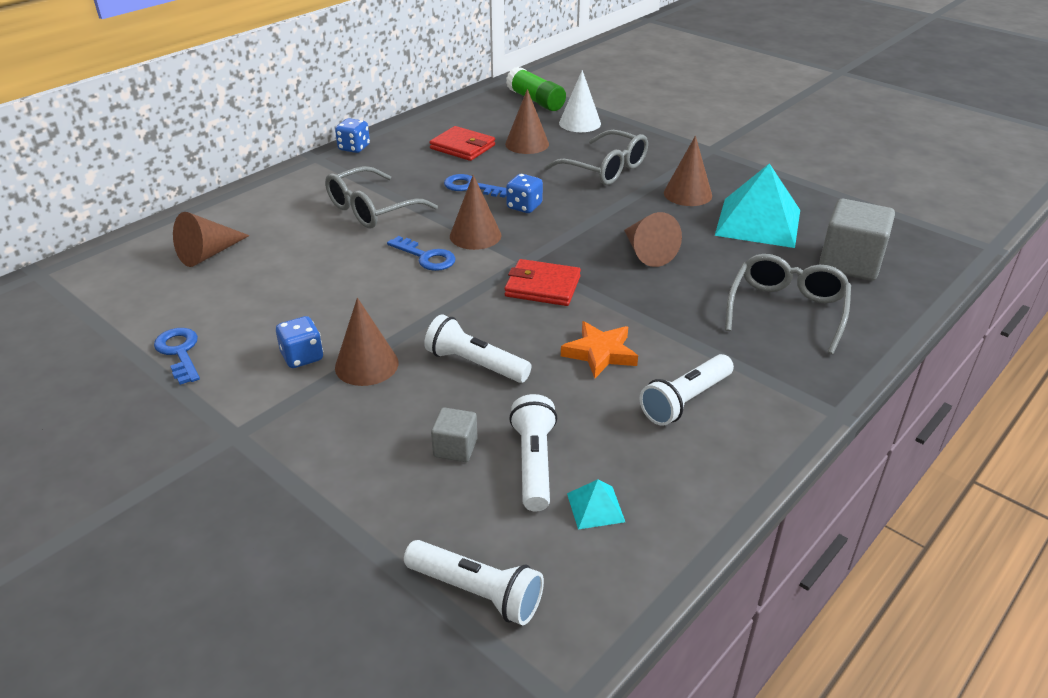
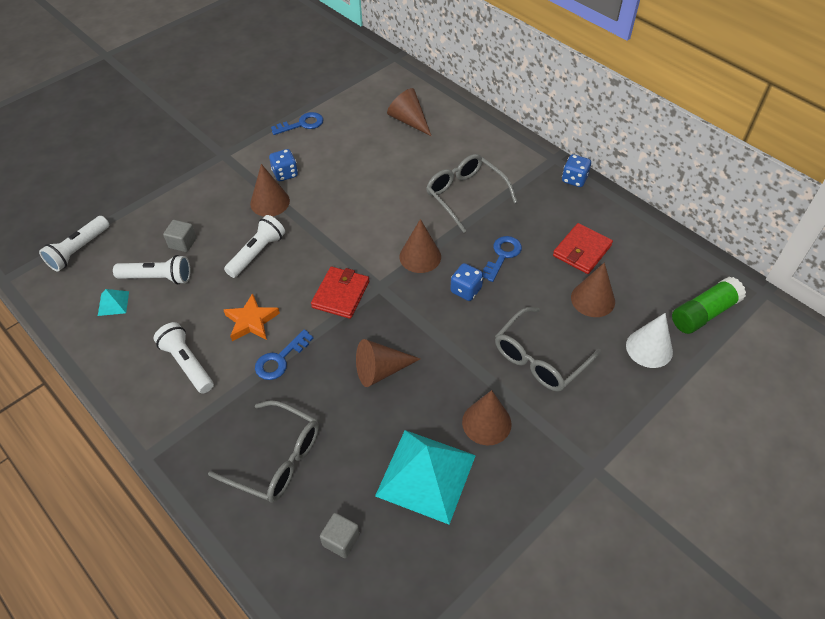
camera: 95 degrees right, 15 degrees up
(426, 257) = (391, 228): blue key -> blue key (280, 359)
(850, 263) = (341, 540): grey cube -> grey cube, size x0.52

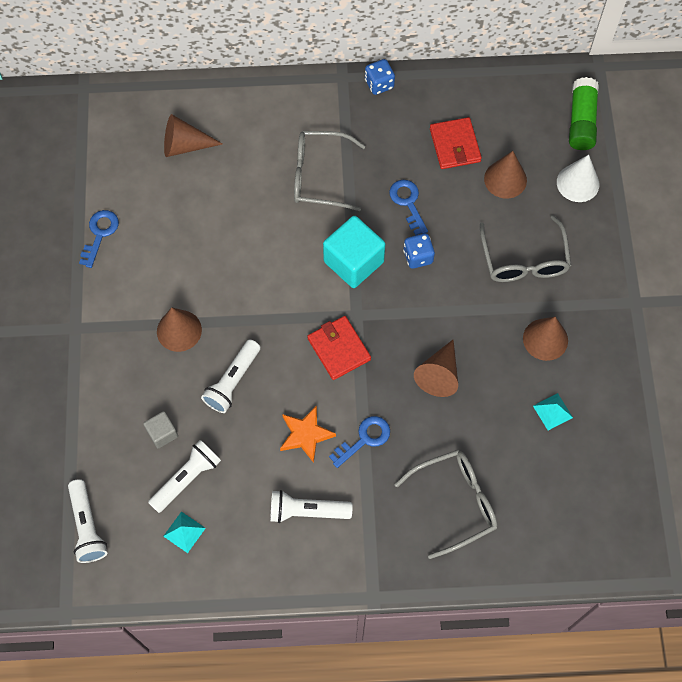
camera: 50 degrees left, 15 degrees up
(257, 253) = (233, 381): white flashlight -> white flashlight turned 135 degrees counterclockwise
(280, 359) = (364, 439): blue key -> blue key turned 120 degrees counterclockwise
(285, 174) = (154, 294): blue dice -> none
(341, 540) = (556, 503): grey cube -> none
(420, 256) = (353, 262): brown cone -> turquoise cube
(426, 475) = (552, 411): turquoise pyramid -> turquoise pyramid, size x0.42

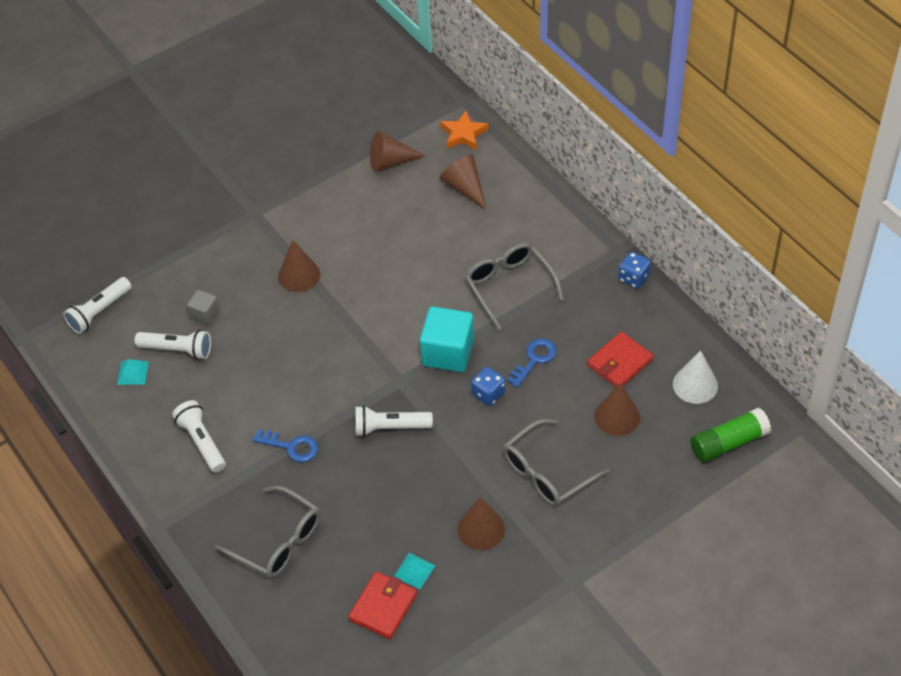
camera: 60 degrees right, 15 degrees down
(100, 234) = (344, 182): blue key -> none
(233, 381) = (280, 333): white flashlight -> white flashlight (390, 427)
(305, 435) = (267, 405): orange star -> orange star (463, 134)
(339, 349) = (360, 386): red wallet -> red wallet (383, 607)
(439, 374) = (388, 468): brown cone -> brown cone (390, 162)
(578, 183) = (660, 473): white cone -> white cone (695, 385)

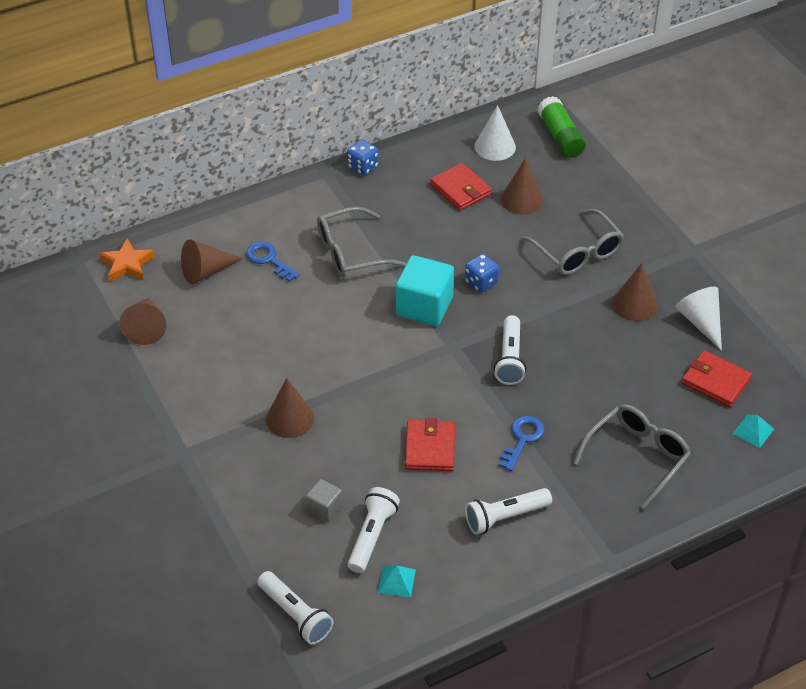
camera: 85 degrees left, 5 degrees down
(275, 378) = (430, 448): none -> red wallet
(414, 570) = (677, 355): turquoise pyramid -> turquoise pyramid (753, 431)
(464, 591) = (701, 322): none -> white cone
(534, 359) = (446, 245): blue key -> blue key (269, 260)

